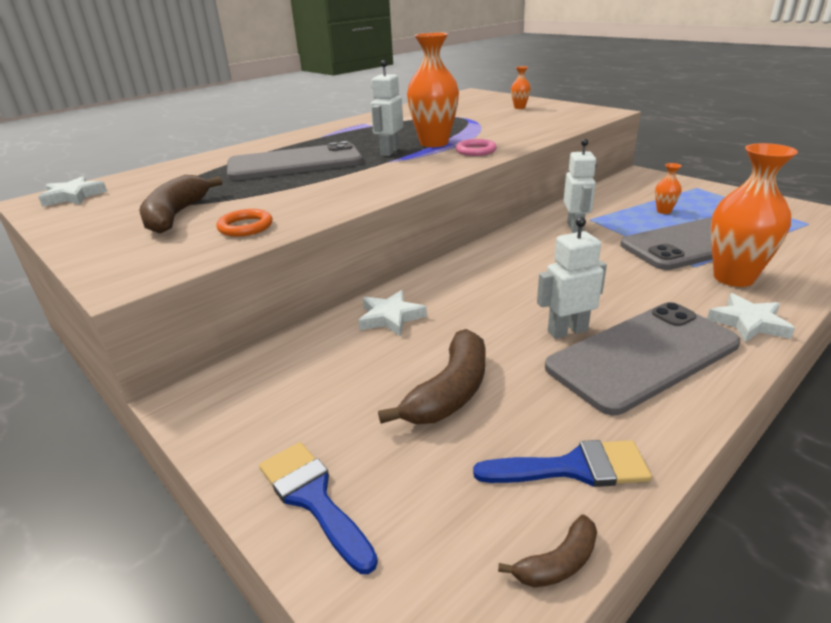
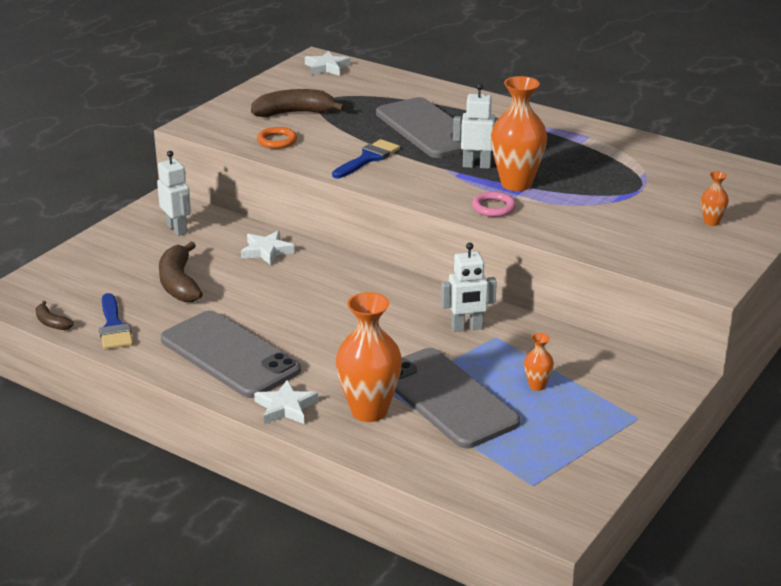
camera: 75 degrees right, 0 degrees up
(313, 498) = (89, 255): blue brush -> blue brush (368, 159)
(450, 392) = (179, 283): brown banana -> brown banana turned 60 degrees clockwise
(567, 331) = (259, 324): white robot -> white robot (177, 229)

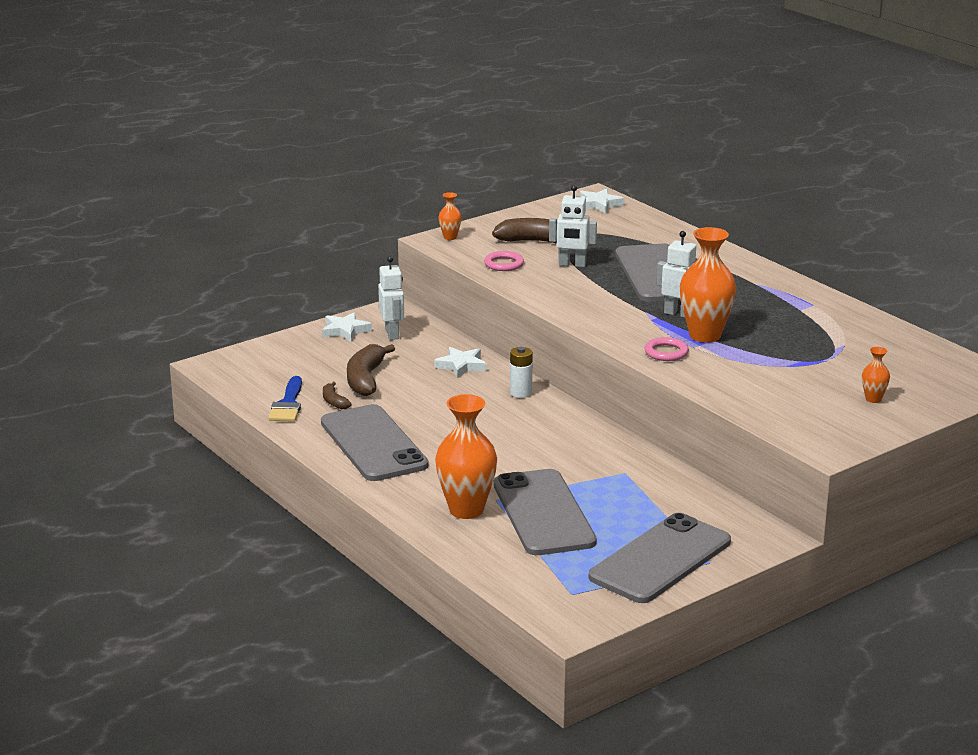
camera: 20 degrees right, 5 degrees down
(51, 323) = (237, 392): brown banana -> brown banana (334, 401)
(277, 141) = (504, 264): orange ring -> pink ring
(285, 407) = (395, 493): white star -> white star (345, 330)
(342, 270) = (521, 393): none -> white battery
(368, 159) = (578, 292): blue brush -> none
(467, 328) = (603, 460): white robot -> white robot (572, 265)
(537, 386) = (634, 519): orange vase -> orange vase (450, 237)
(591, 425) = (660, 559): none -> grey phone

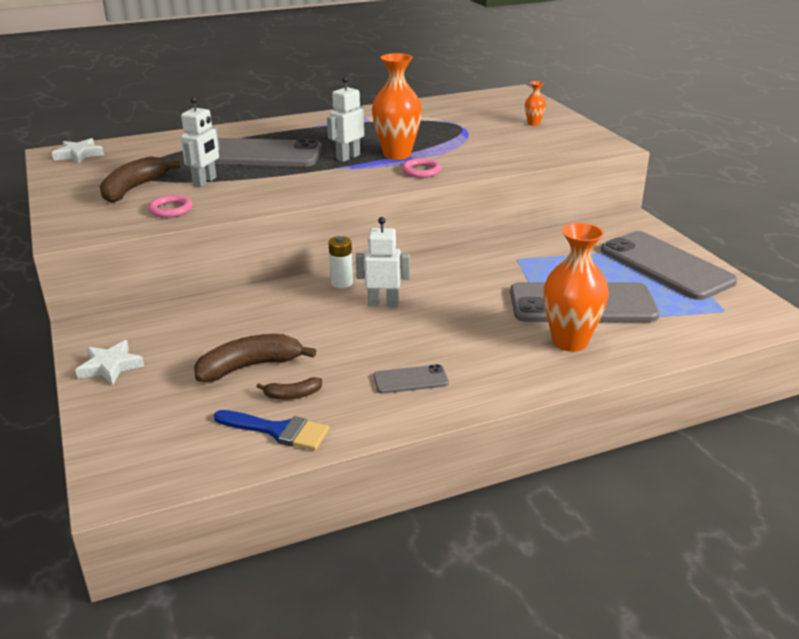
camera: 75 degrees left, 5 degrees up
(365, 379) = (250, 367): brown banana -> brown banana turned 135 degrees clockwise
(373, 444) = (410, 380): grey phone -> grey phone, size x0.45
(392, 334) = (149, 336): white robot -> white robot (383, 303)
(450, 237) = (69, 227): orange vase -> none
(461, 365) = (260, 305): white star -> none

